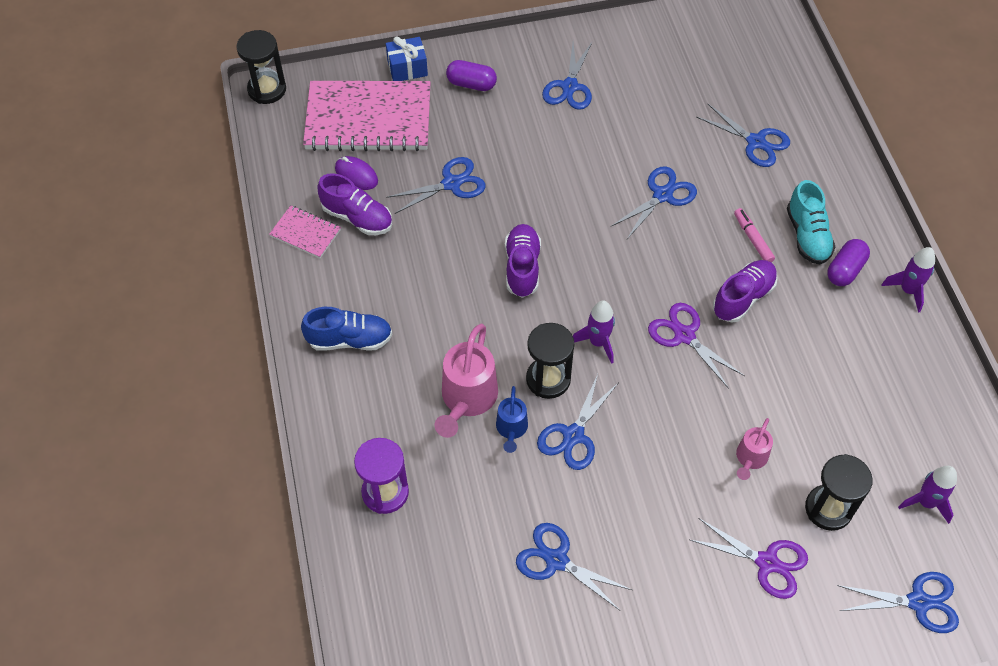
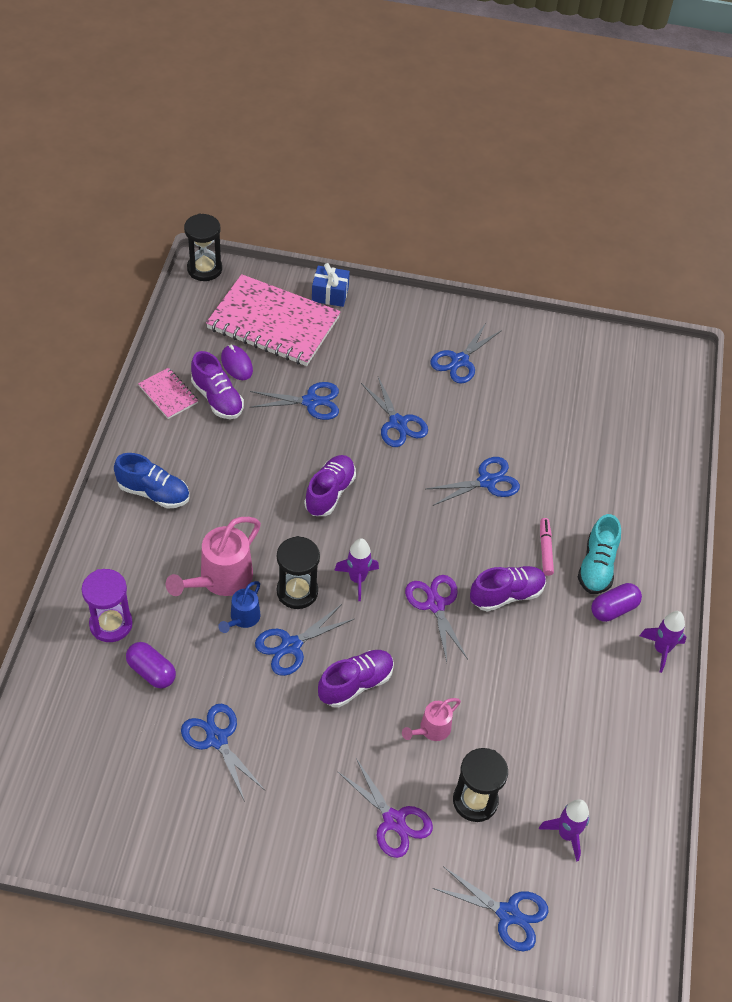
camera: 20 degrees right, 5 degrees down
(471, 84) = (376, 327): purple capsule -> purple capsule (151, 671)
(655, 446) = (356, 684): none -> purple shoe
(756, 142) = (598, 469): blue scissors -> blue scissors (398, 423)

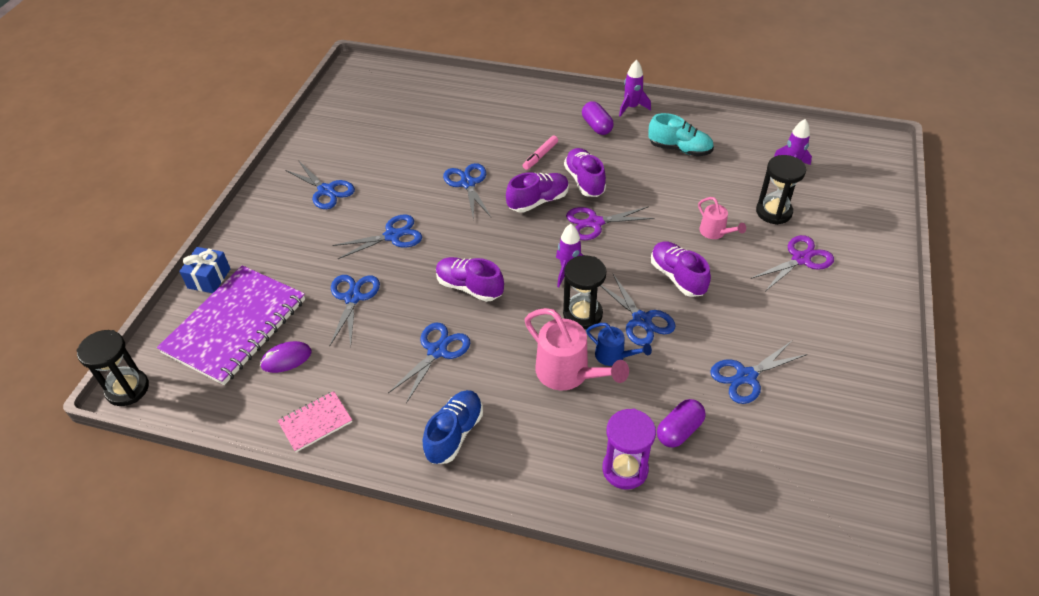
camera: 80 degrees left, 5 degrees down
(217, 399) = (332, 376): purple shoe -> purple shoe (538, 201)
(273, 323) = (235, 326): pink notebook -> purple notebook
(508, 913) = (860, 201): blue scissors -> blue scissors (437, 351)
(545, 549) = (540, 156): pink marker -> pink marker turned 60 degrees counterclockwise
(597, 566) = (557, 131): turquoise shoe -> turquoise shoe (680, 149)

